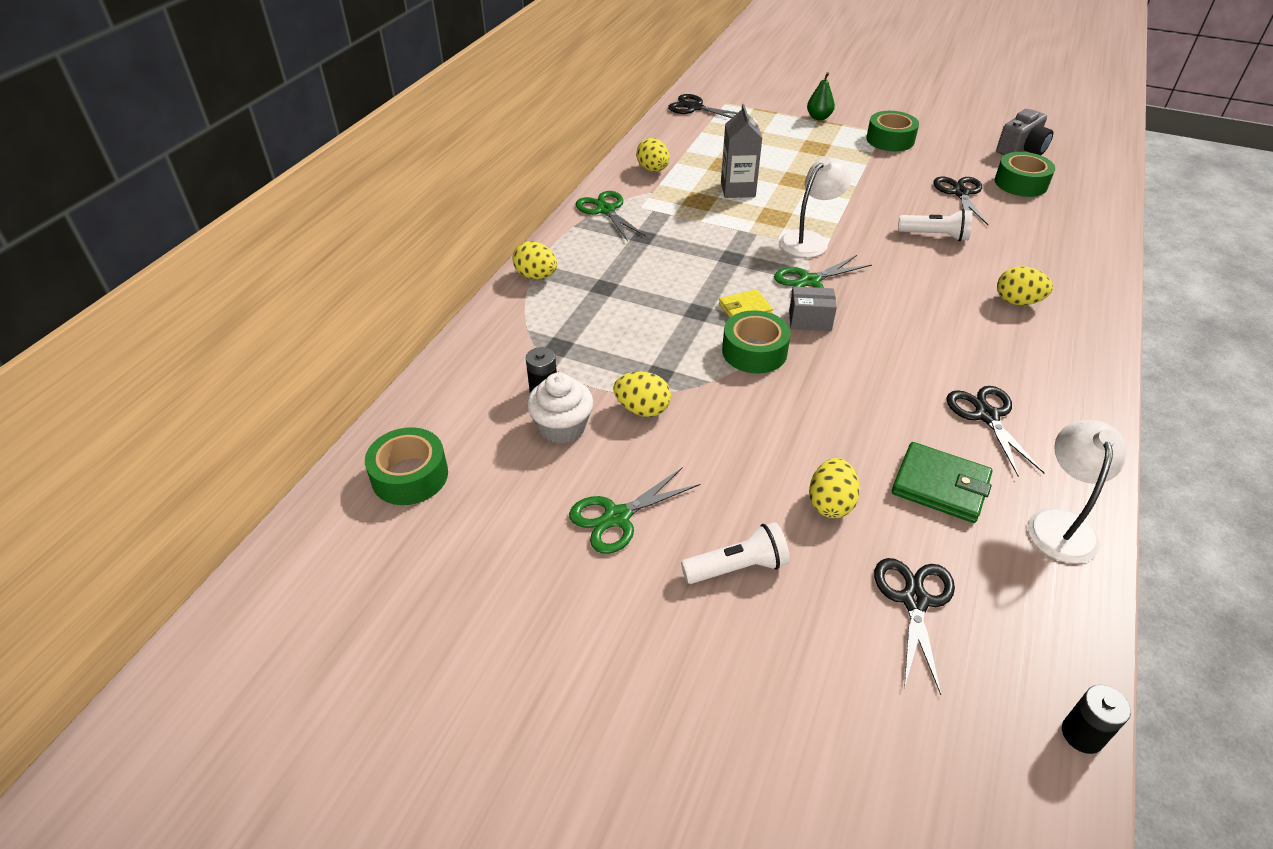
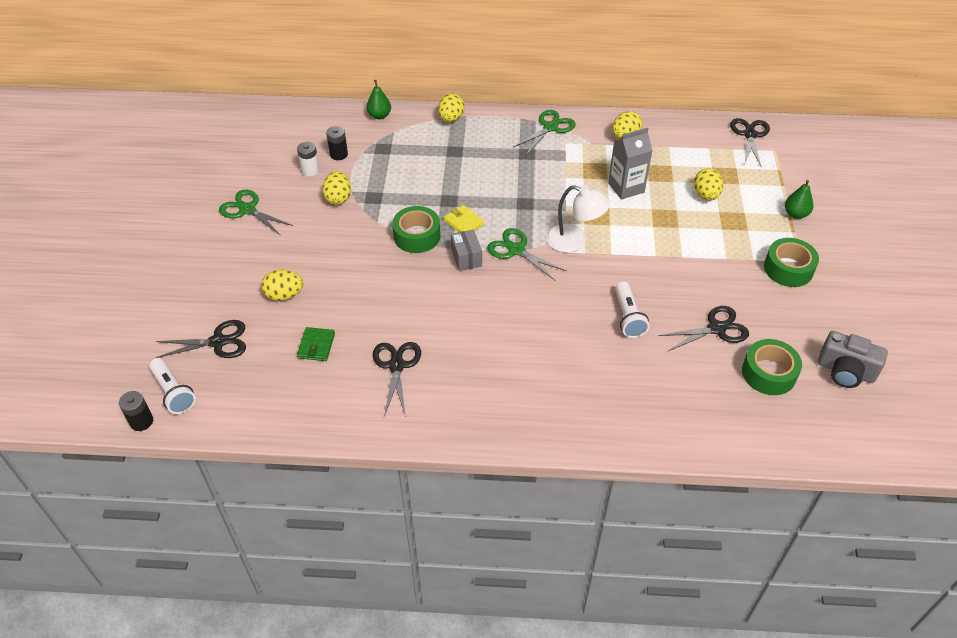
camera: 70 degrees right, 5 degrees up
(410, 476) = (254, 128): green tape -> none
(482, 335) = (379, 116): none -> green pear
(562, 427) = (310, 170): white cupcake -> white battery
(737, 567) = (224, 264): white flashlight -> white flashlight (173, 392)
(940, 486) = (316, 346): green wallet -> green wallet, size x0.64
(986, 416) = (396, 366): black scissors -> black scissors turned 60 degrees counterclockwise
(1017, 301) = (553, 378): yellow egg -> yellow egg (705, 195)
(1060, 524) = (300, 410): white lamp -> none

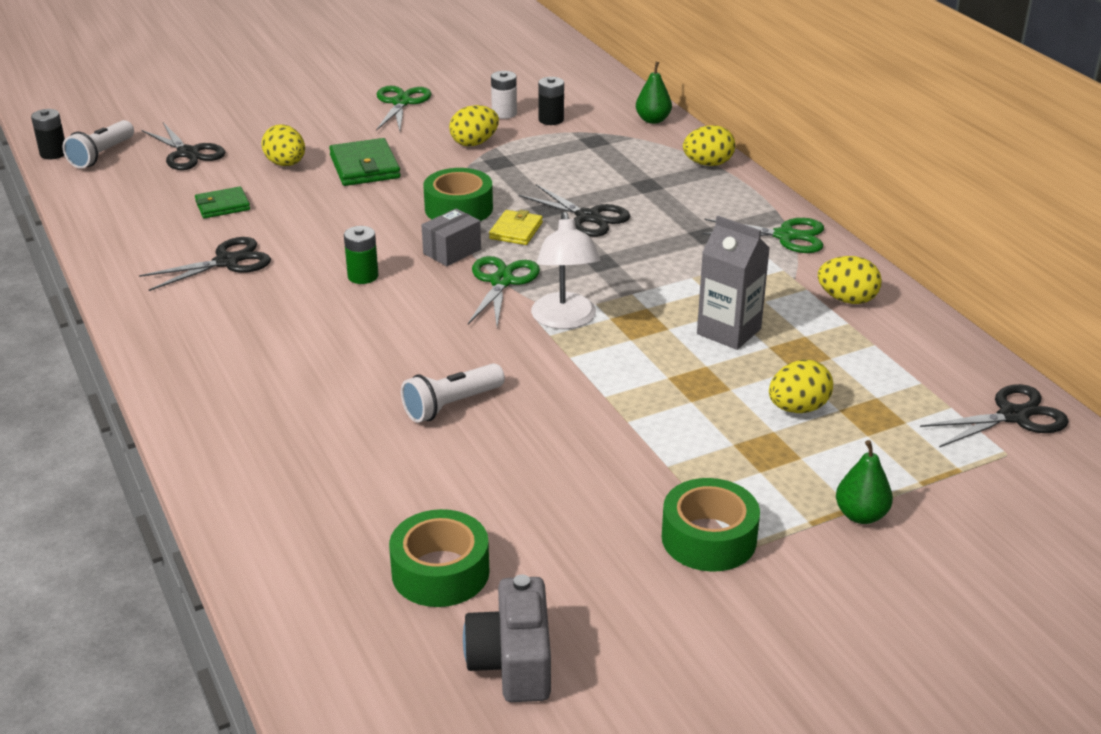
camera: 60 degrees right, 15 degrees down
(324, 258) = (364, 167): none -> green wallet
(465, 306) = (363, 276): none -> green battery
(716, 328) = (497, 494): black scissors -> black scissors (588, 217)

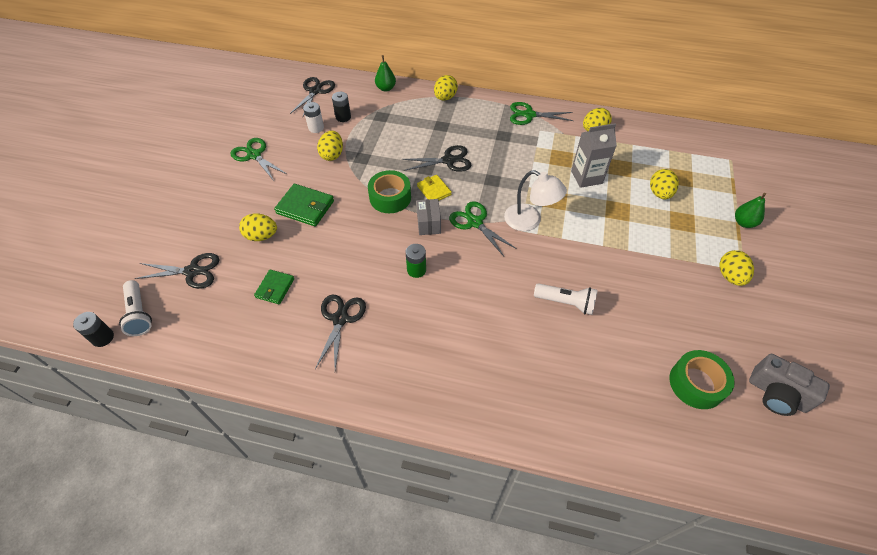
camera: 50 degrees left, 20 degrees up
(451, 405) = (566, 303): white flashlight -> white flashlight turned 75 degrees counterclockwise
(709, 538) = (730, 276): green tape -> yellow egg
(785, 236) = (529, 115): green scissors -> green scissors turned 135 degrees counterclockwise
(1013, 416) = (709, 142): black scissors -> black scissors (315, 91)

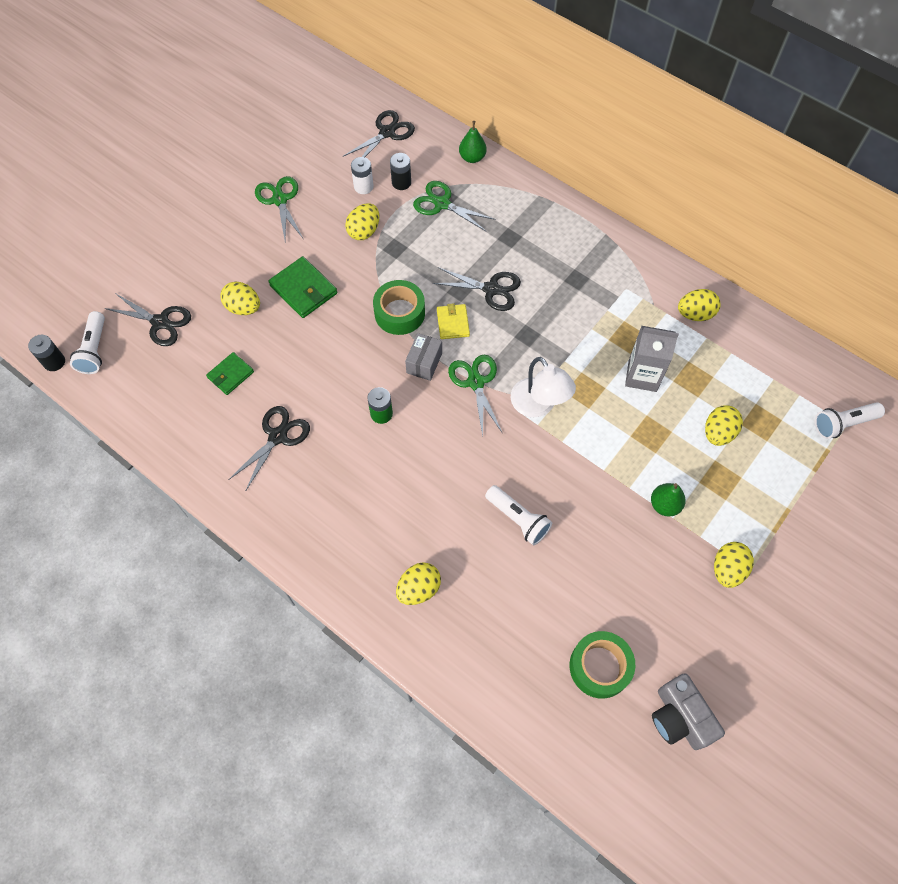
camera: 25 degrees right, 10 degrees up
(445, 98) = (536, 197): yellow egg -> yellow egg (418, 589)
(529, 115) = (626, 261): green scissors -> green scissors (442, 204)
(729, 160) = (843, 424): none -> white flashlight
(743, 223) = (796, 513): green pear -> green pear (664, 505)

